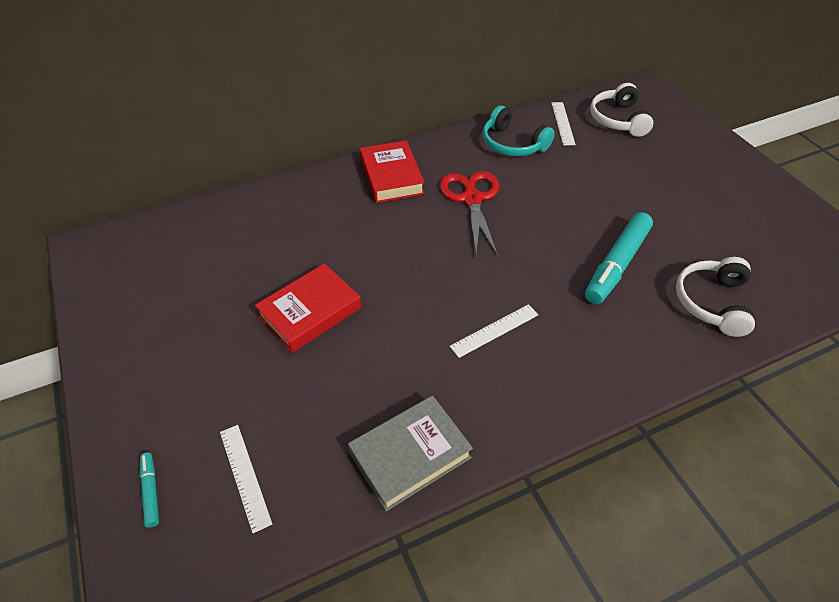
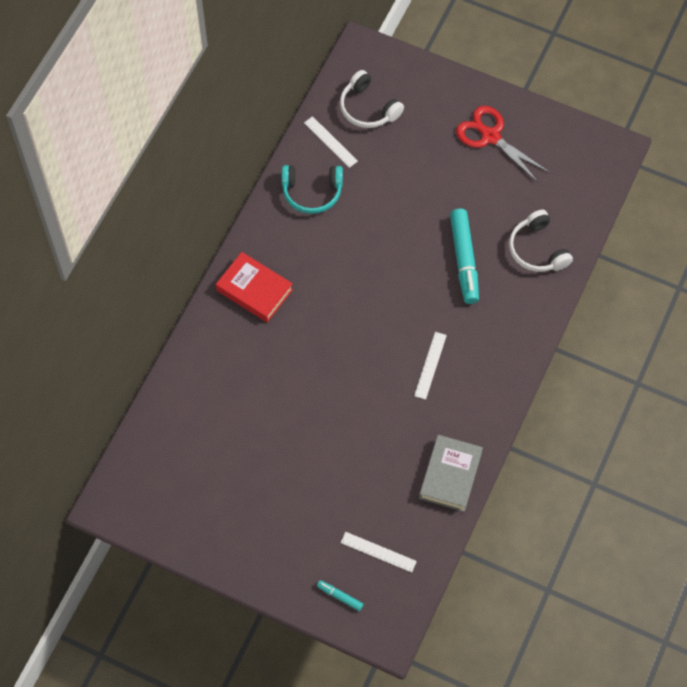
camera: 40 degrees left, 15 degrees up
(310, 312) = (311, 437): red book -> none
(471, 199) = (329, 269): red scissors -> red scissors (490, 136)

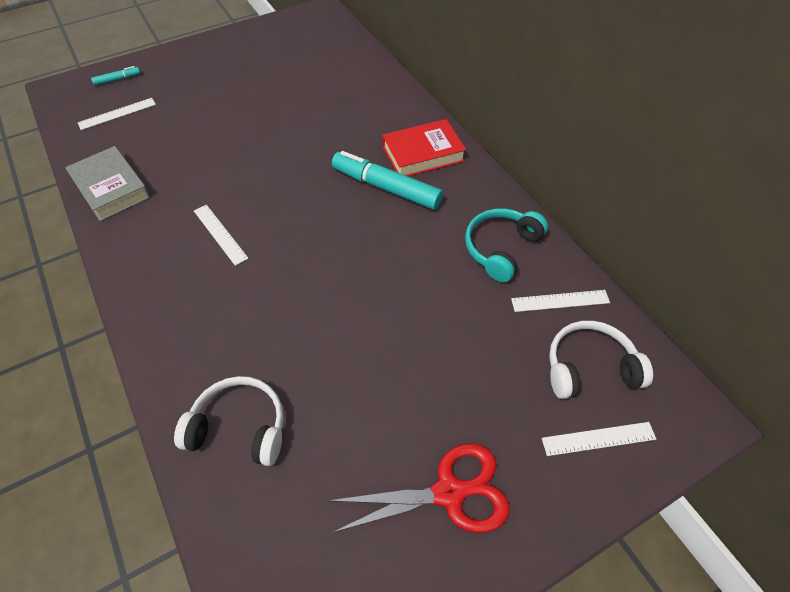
camera: 125 degrees right, 10 degrees down
(409, 87) = (598, 439): none -> white ruler
(464, 259) = (301, 337): turquoise marker -> turquoise marker (386, 188)

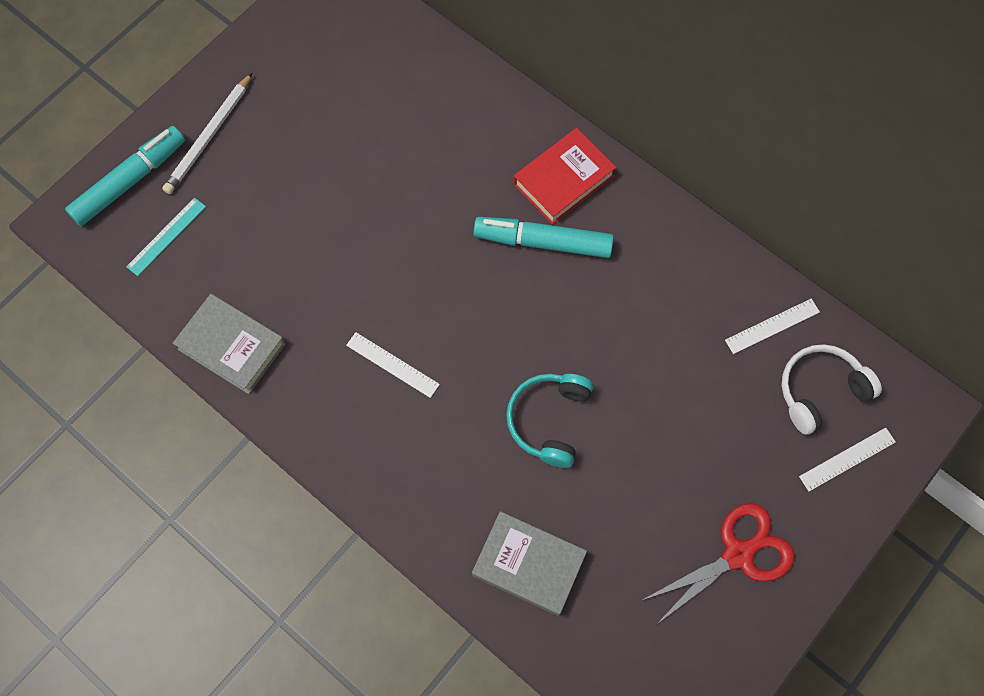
camera: 20 degrees left, 15 degrees up
(117, 80) = (129, 181): turquoise marker -> turquoise marker, size x2.19
(117, 113) = (166, 236): white ruler -> turquoise ruler
(186, 70) = (209, 136): none -> white pencil
(239, 427) = (528, 565): white headphones -> grey book
(501, 248) = (694, 282): turquoise headphones -> turquoise headphones (549, 420)

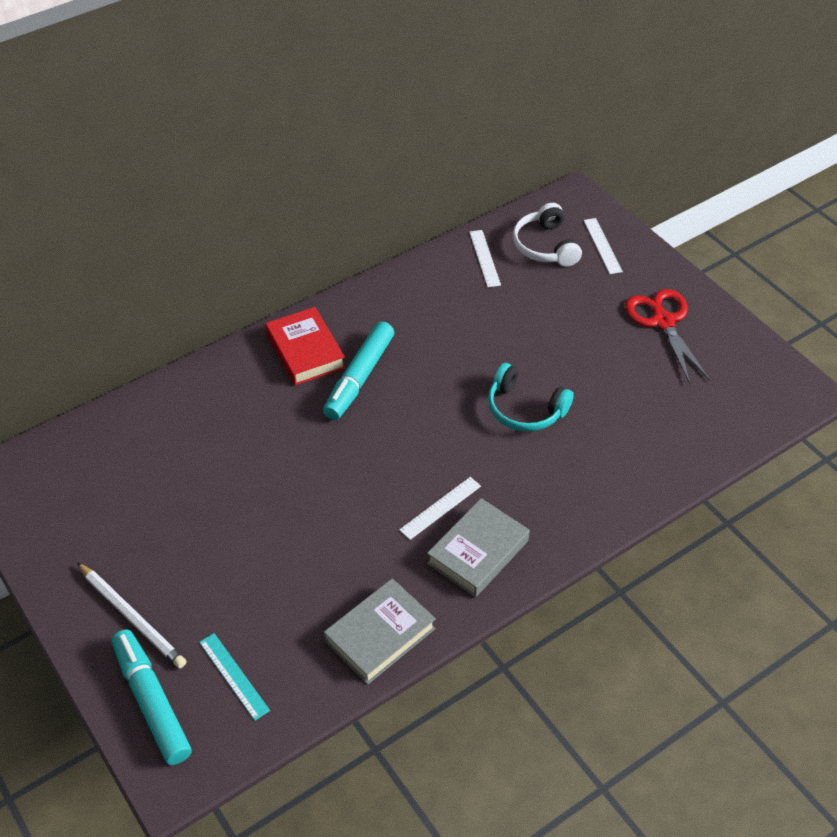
camera: 75 degrees left, 20 degrees down
(528, 565) = (647, 449): grey book -> grey book (478, 552)

